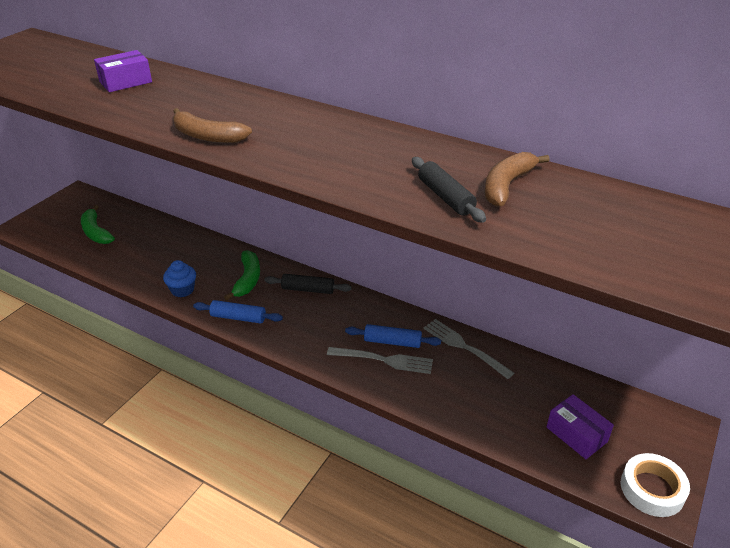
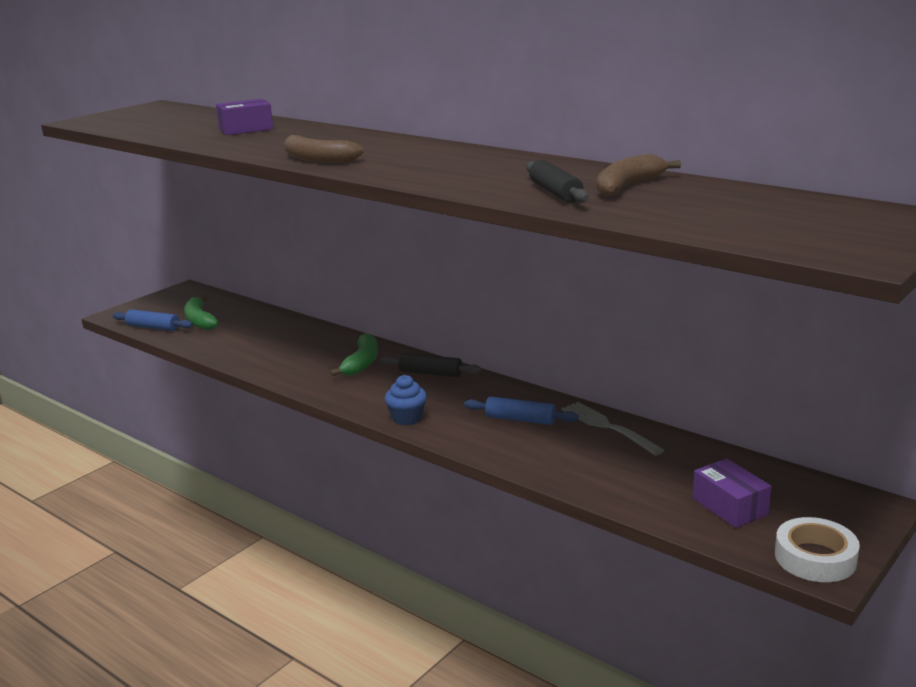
camera: 10 degrees right, 15 degrees down
(182, 290) = (285, 369): blue cupcake -> blue cupcake (407, 418)
(238, 317) = (343, 393): blue rolling pin -> blue rolling pin (153, 327)
(384, 360) = (506, 434): grey fork -> none

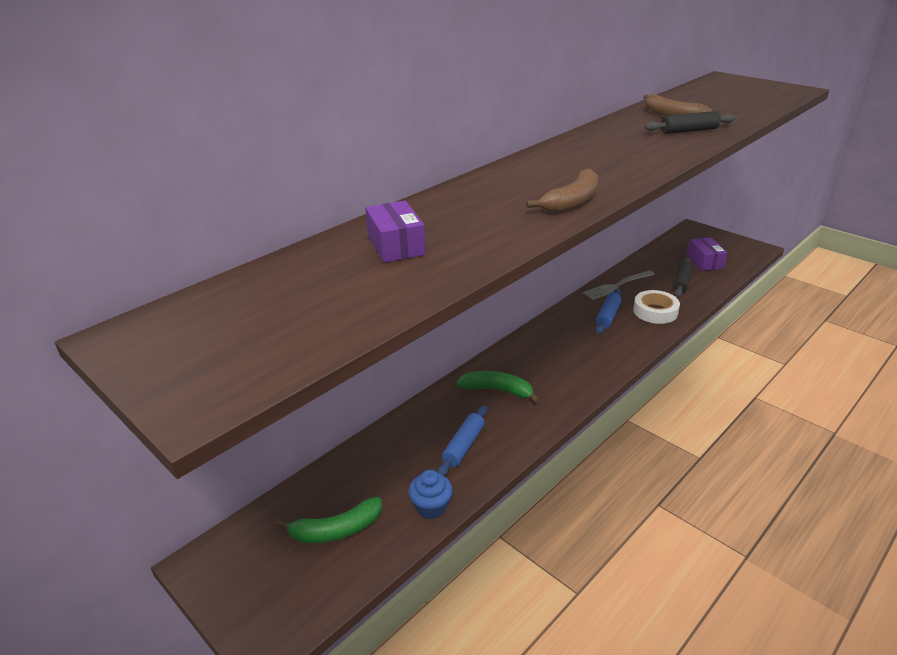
camera: 85 degrees left, 10 degrees up
(153, 327) = (341, 581): blue rolling pin -> blue rolling pin (463, 446)
(407, 418) = (608, 365): blue cupcake -> blue cupcake (431, 507)
(430, 373) = (525, 353): black rolling pin -> black rolling pin (681, 282)
(729, 506) = (705, 261): purple box -> purple box turned 75 degrees counterclockwise
(815, 558) = (746, 248): white tape -> white tape (655, 311)

